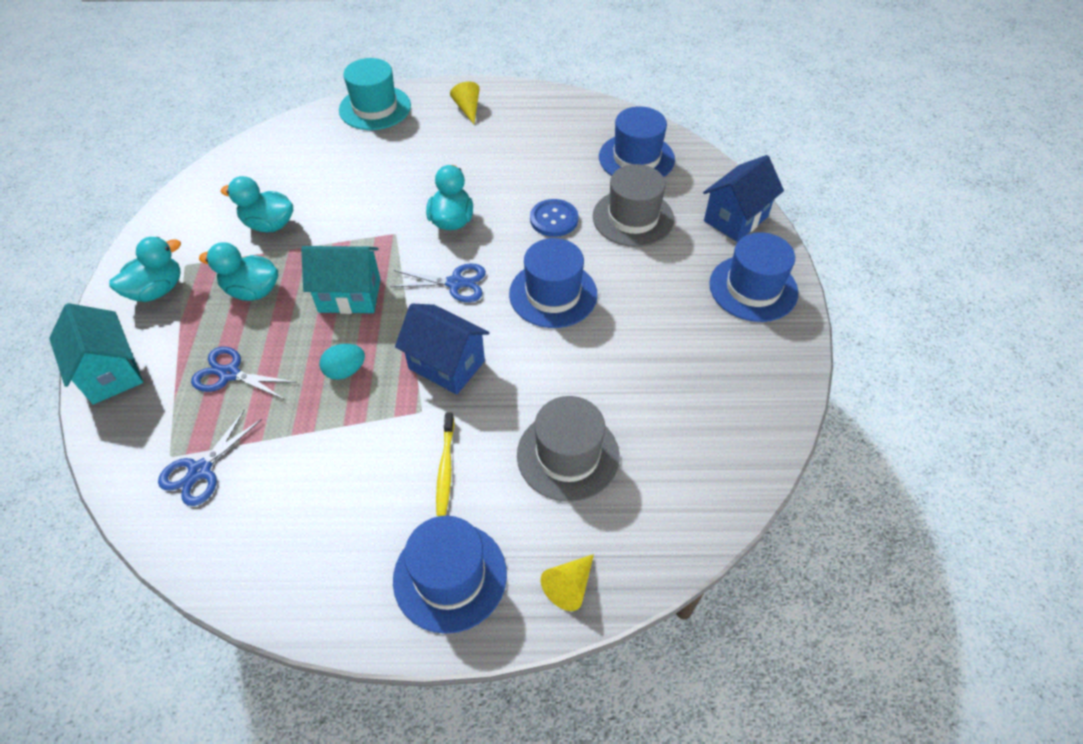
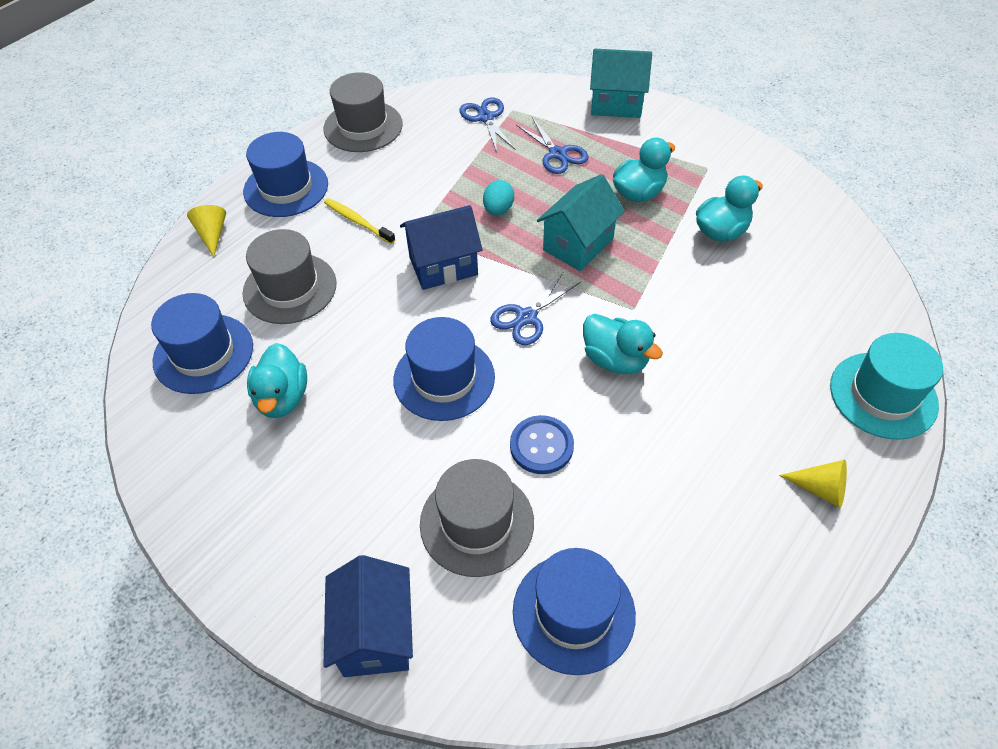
camera: 130 degrees right, 0 degrees up
(157, 290) = (688, 145): turquoise duck -> turquoise duck (282, 398)
(229, 374) = (557, 154): blue scissors -> blue scissors turned 90 degrees clockwise
(291, 584) = (363, 126): none -> grey hat
(753, 288) = (277, 554): blue hat -> blue hat (203, 353)

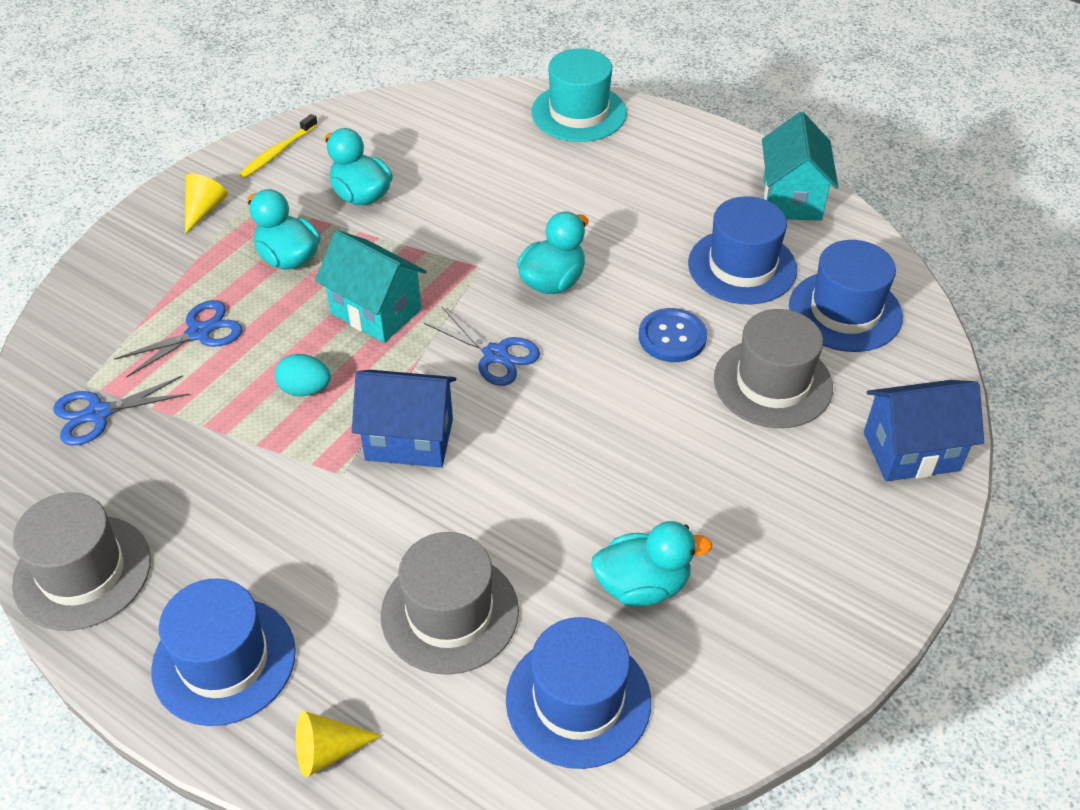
camera: 95 degrees left, 5 degrees down
(358, 221) = (314, 547): yellow toothbrush -> yellow toothbrush (278, 152)
(443, 266) = (409, 439): blue house -> blue house turned 60 degrees counterclockwise
(444, 378) = (593, 424): blue hat -> blue hat (742, 266)
(616, 104) = (102, 275): turquoise house -> turquoise house (791, 198)
(820, 489) = (685, 158): yellow cone -> yellow cone (204, 210)

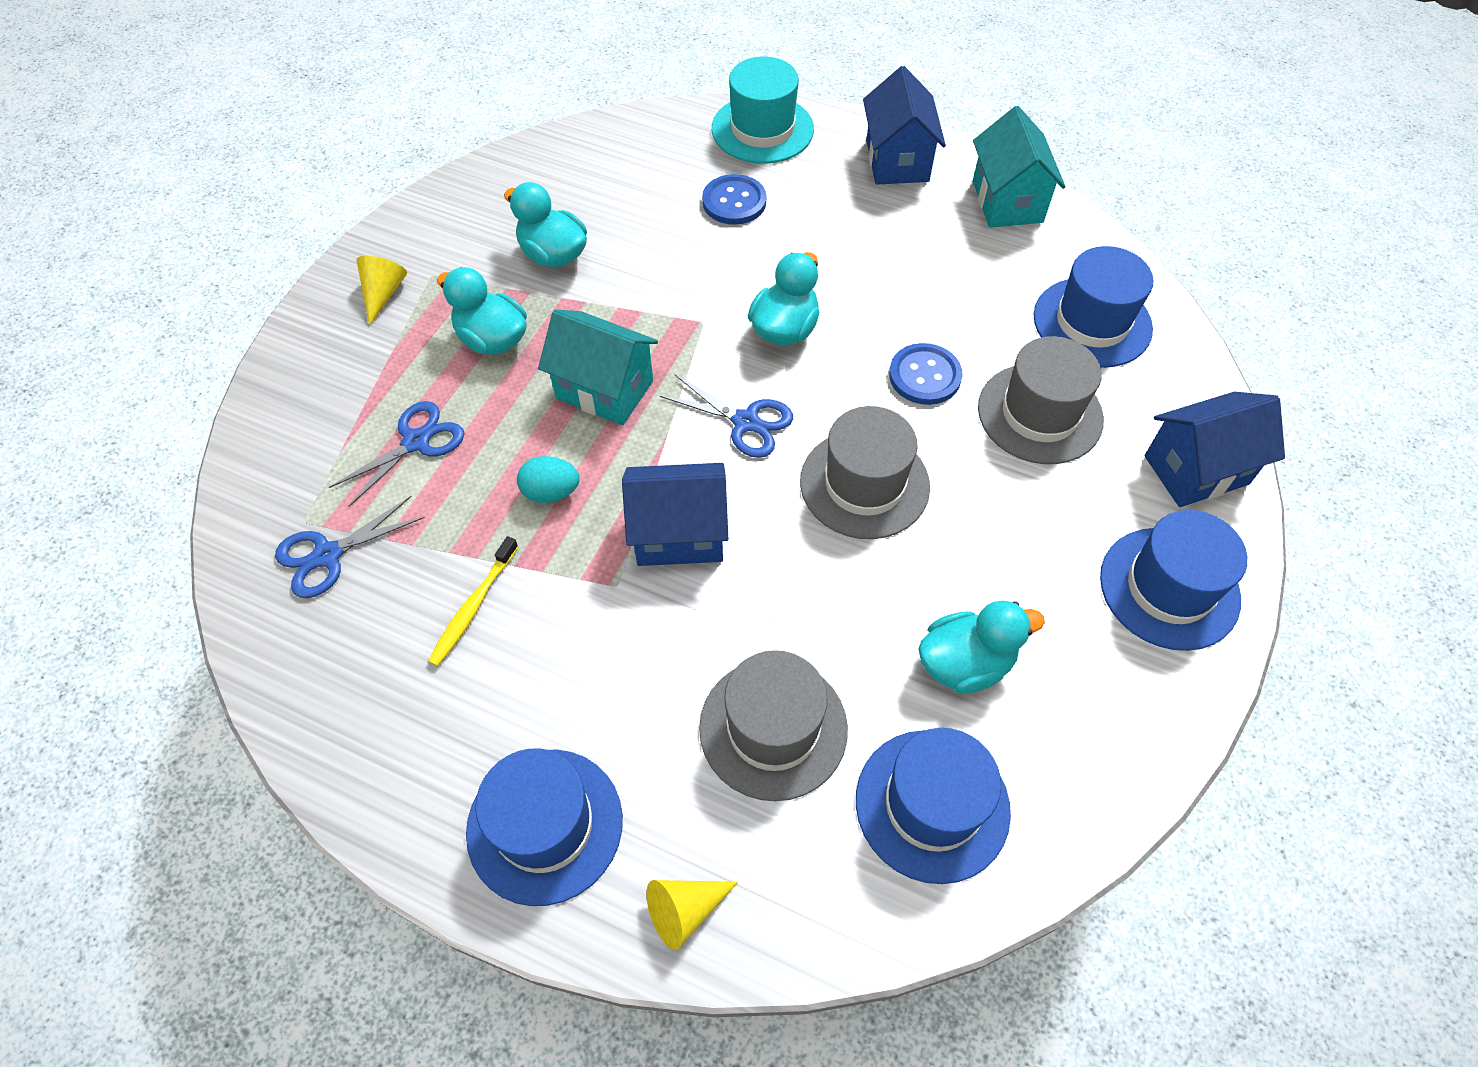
camera: 10 degrees left, 10 degrees up
(82, 572) = (359, 747): grey hat -> grey hat (864, 484)
(278, 152) = (448, 214): yellow toothbrush -> yellow toothbrush (473, 606)
(536, 170) = (734, 201): none -> blue button
(696, 152) = (897, 161): none -> blue house
(742, 266) = (976, 285): blue hat -> blue hat (1169, 588)

